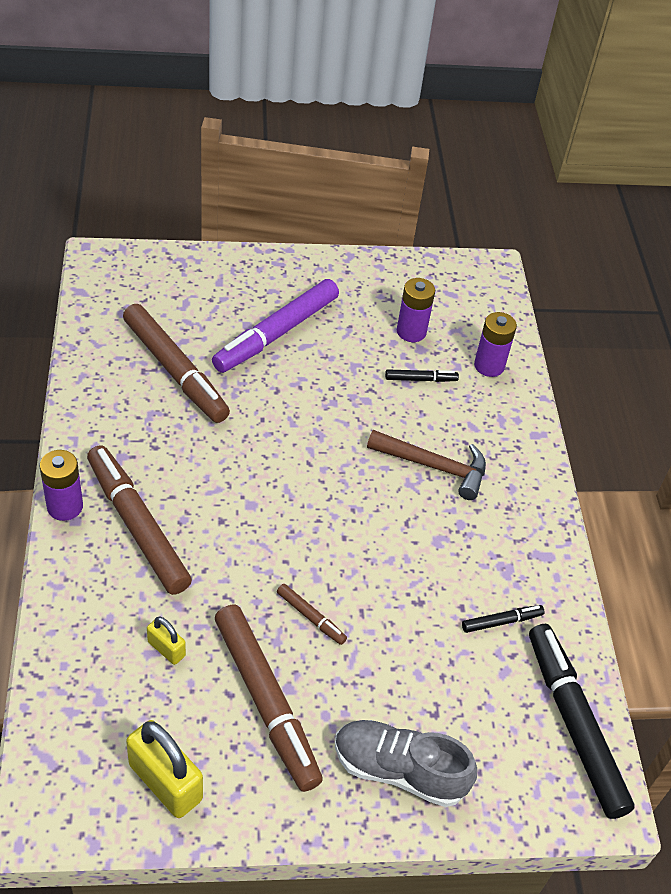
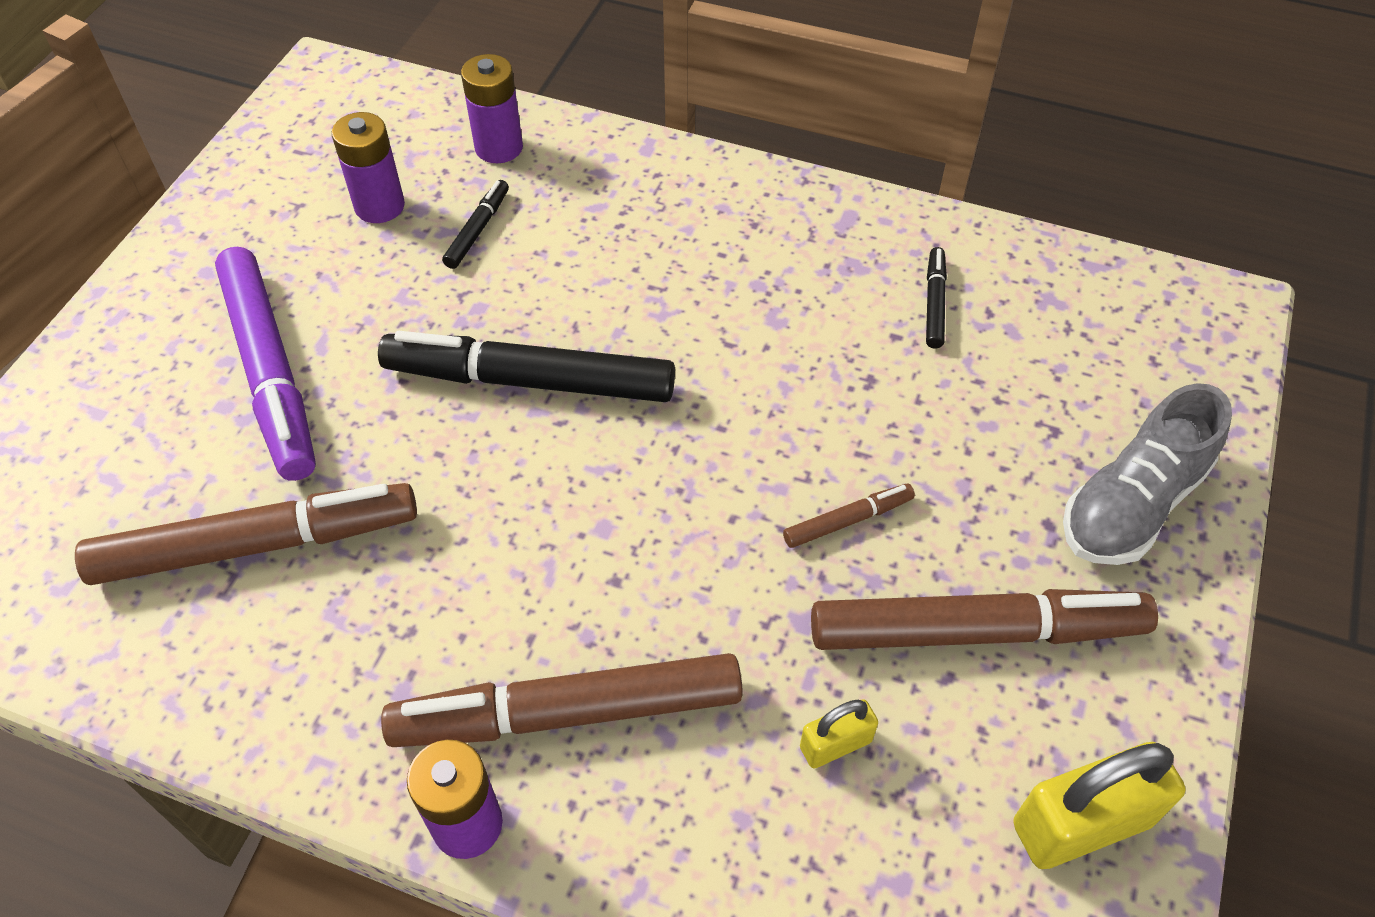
camera: 60 degrees left, 5 degrees up
(434, 466) = (645, 275): brown hammer -> none
(574, 724) = (1109, 292): black marker -> black marker (529, 380)

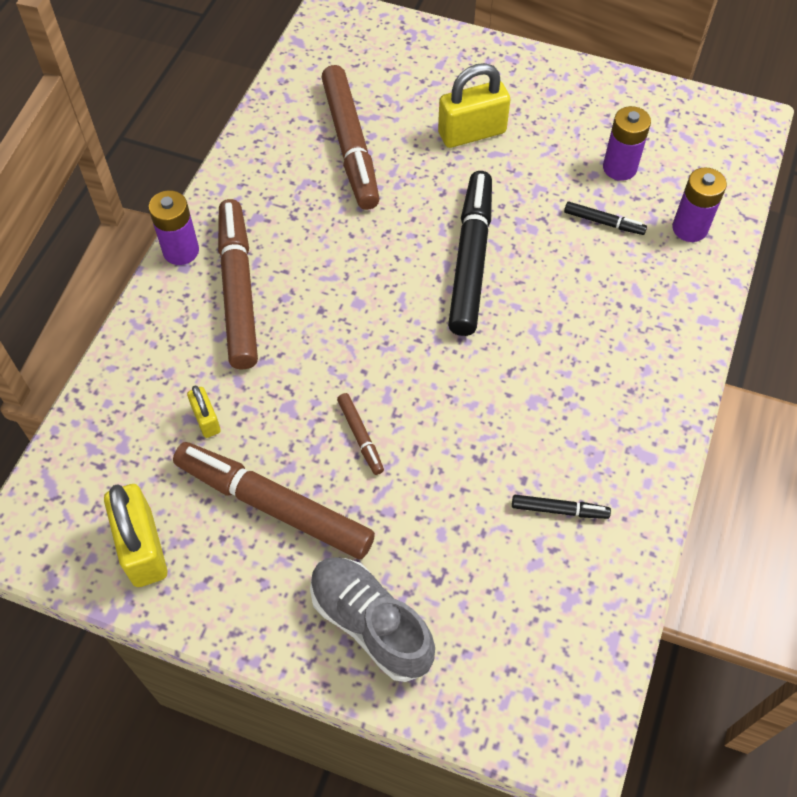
camera: 90 degrees right, 5 degrees up
(270, 372) = (472, 133): purple marker -> yellow padlock
(976, 632) = (274, 505): brown marker -> brown marker turned 120 degrees clockwise

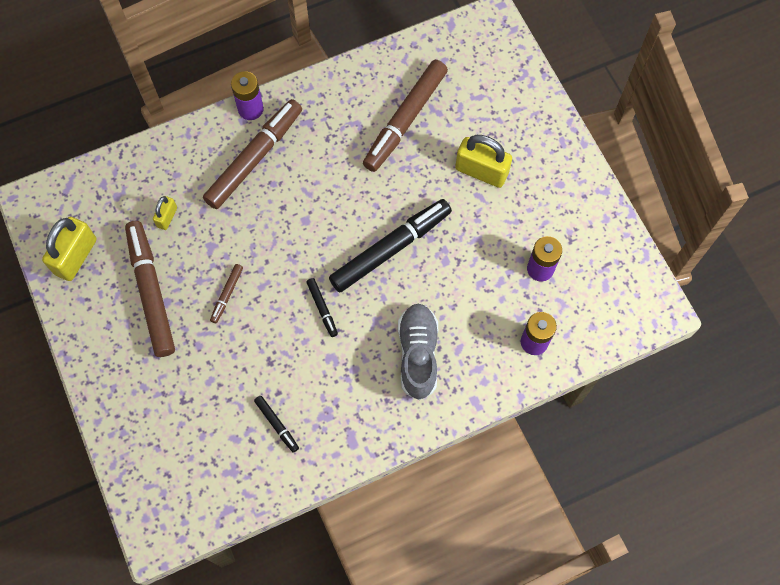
camera: 45 degrees right, 10 degrees up
(371, 624) = (132, 391): grey shoe -> grey shoe (418, 354)
(603, 222) = (489, 294): black marker -> black marker (322, 309)

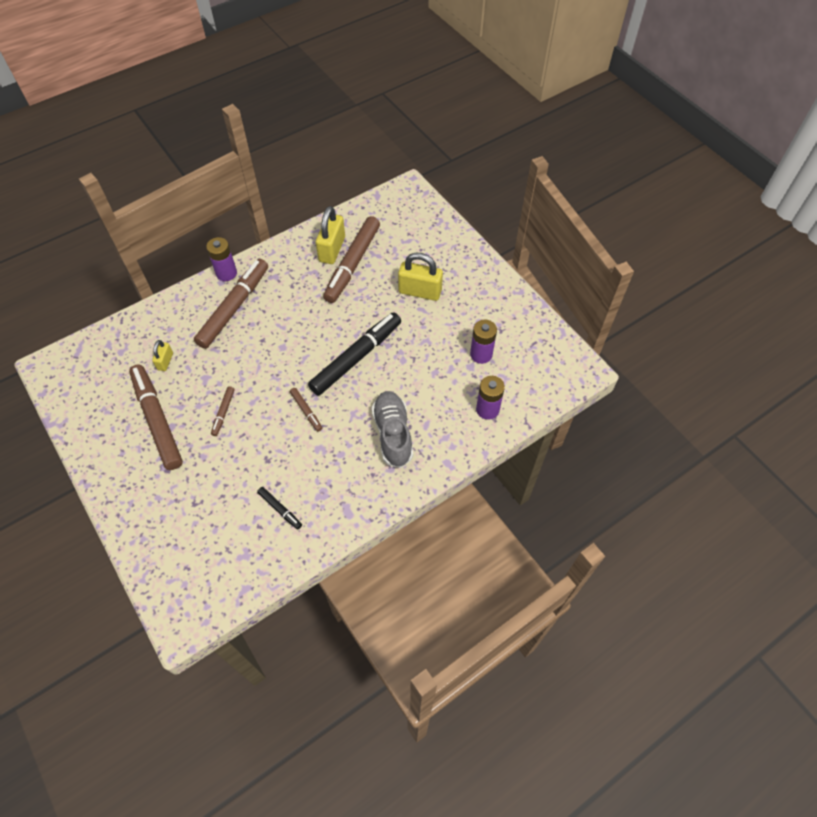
camera: 10 degrees left, 10 degrees down
(76, 256) = (89, 403): yellow padlock -> yellow padlock (332, 249)
(322, 309) = (306, 411): black marker -> brown marker

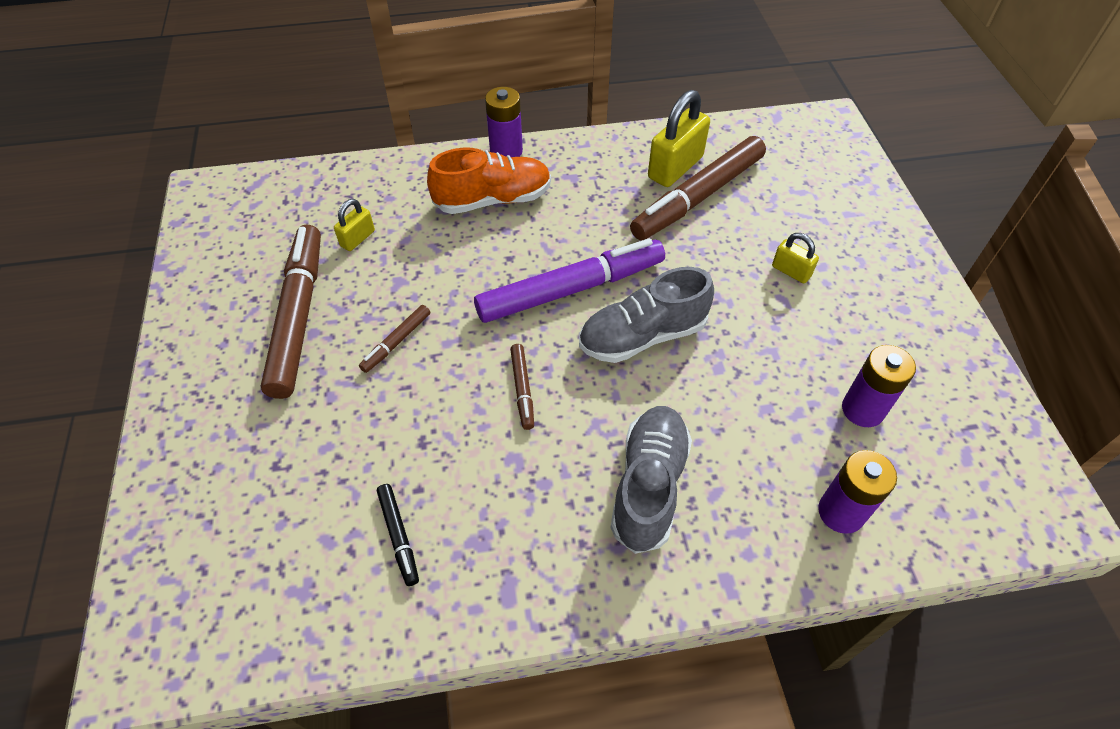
camera: 25 degrees right, 5 degrees down
(234, 308) = (493, 200): brown marker -> orange shoe
(306, 346) = (571, 290): none -> purple marker
(356, 358) = (642, 336): black marker -> grey shoe
(420, 291) = (791, 271): yellow padlock -> yellow padlock, size x0.53

